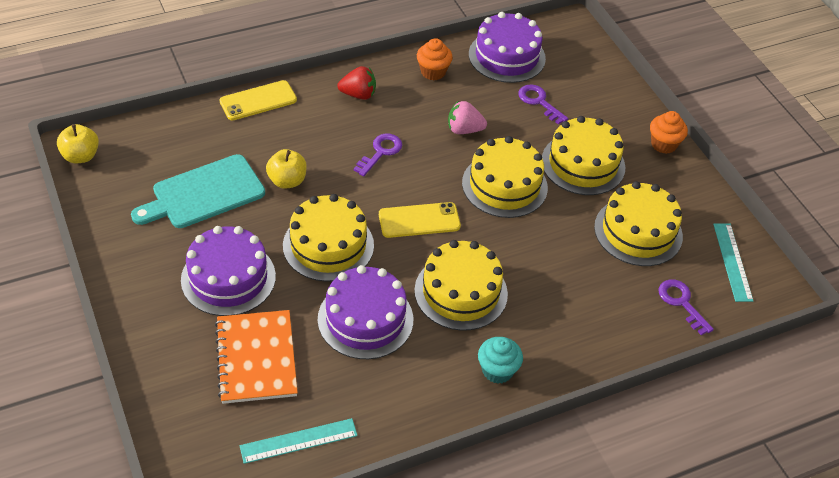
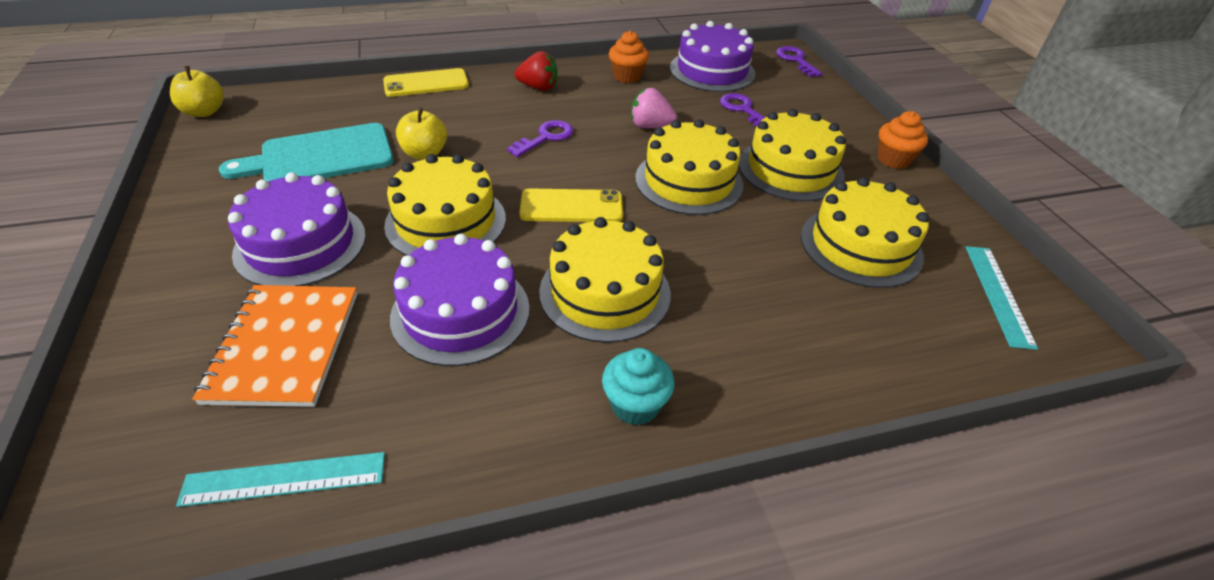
camera: 10 degrees right, 5 degrees down
(681, 303) = (926, 340): purple key -> purple key (795, 60)

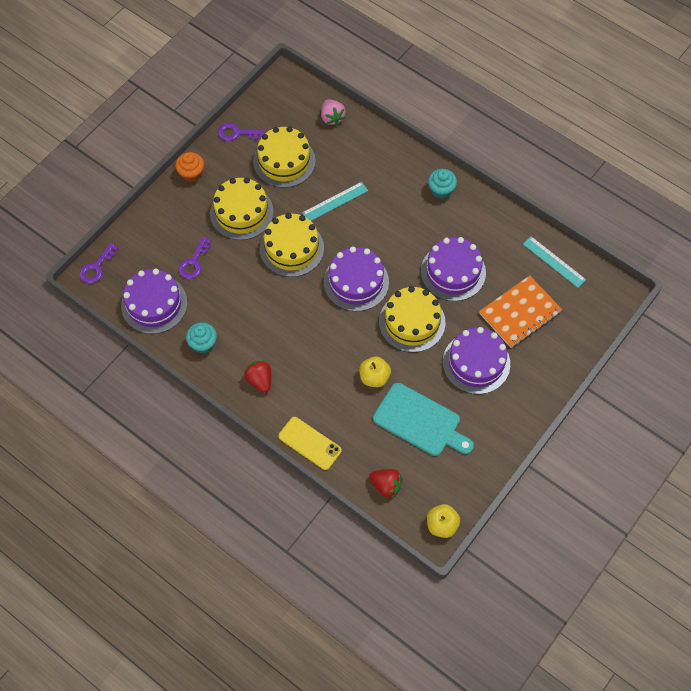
camera: 125 degrees left, 20 degrees up
(305, 102) = (386, 485): none -> red strawberry
(546, 137) = (309, 335): purple key -> purple key (237, 133)
(571, 206) = (356, 282): yellow phone -> purple cake
(605, 292) = (398, 233): yellow cake -> none
(627, 76) = (203, 344): orange cupcake -> turquoise cupcake
(650, 126) = (253, 295): pink strawberry -> pink strawberry (332, 118)
(998, 294) = (277, 106): turquoise ruler -> turquoise ruler (335, 202)

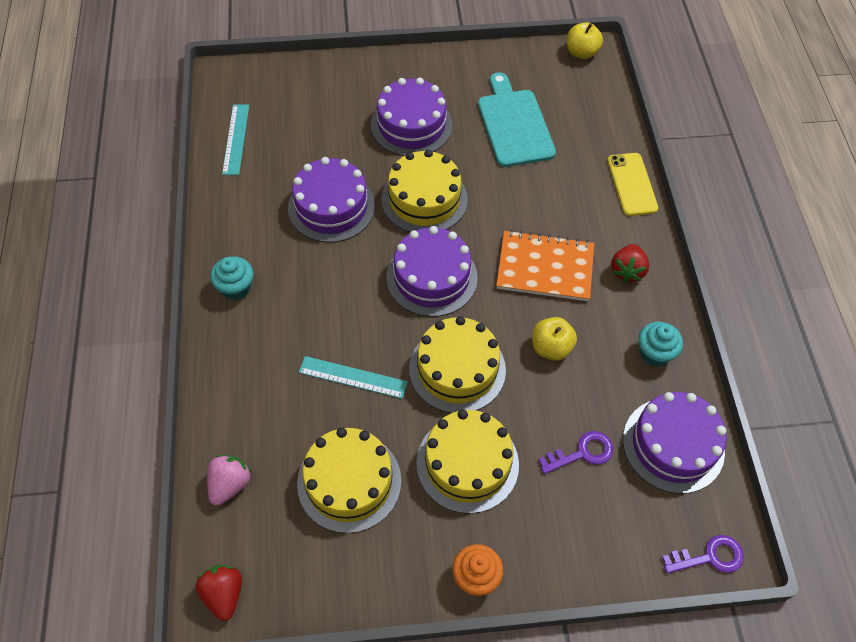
camera: 135 degrees left, 5 degrees down
(237, 133) = (360, 580): purple key -> none
(374, 377) = (514, 185): yellow apple -> yellow apple (551, 347)
(386, 485) = (597, 107): red strawberry -> red strawberry (224, 594)
(520, 313) = (322, 128): orange notebook -> orange notebook (545, 267)

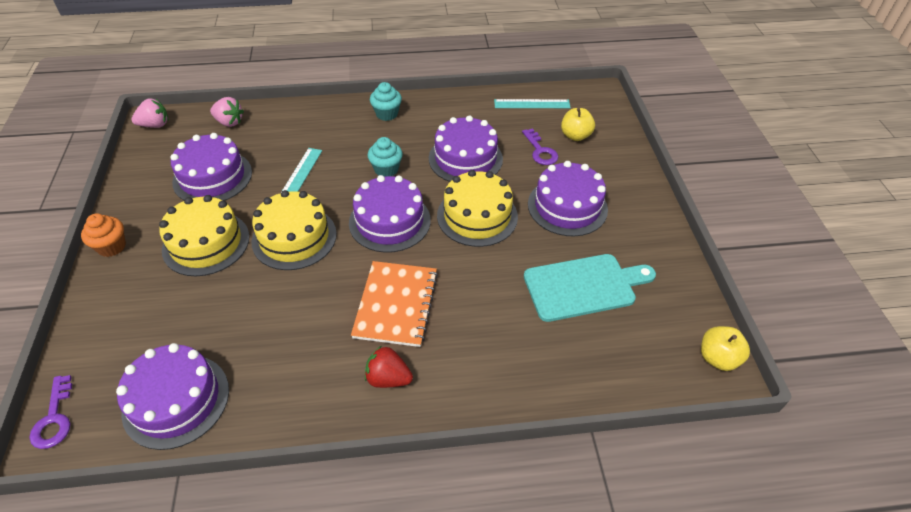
camera: 90 degrees right, 10 degrees down
(224, 594) = (155, 125): red strawberry -> pink strawberry
(349, 482) = (212, 177): yellow cake -> purple cake
(551, 347) = (304, 305): yellow apple -> yellow apple (575, 136)
(582, 453) = (191, 322): purple key -> purple key (540, 151)
(632, 184) = (510, 395): yellow phone -> none
(654, 353) = (282, 394): turquoise cupcake -> turquoise cupcake (386, 169)

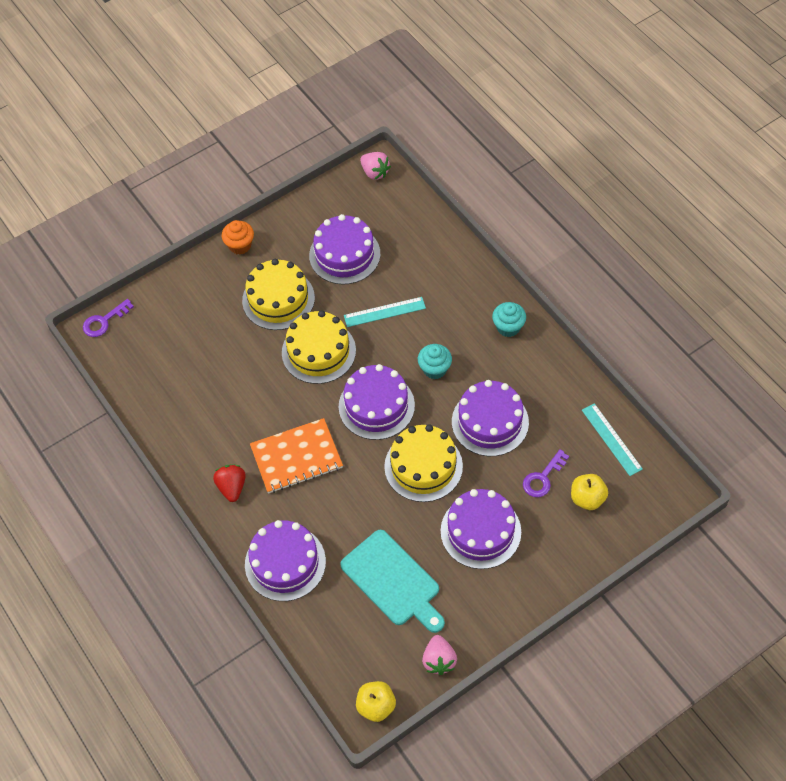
camera: 65 degrees right, 10 degrees up
(176, 400) = (149, 375): purple cake -> purple cake (285, 563)
(229, 122) = (414, 219): pink strawberry -> pink strawberry (439, 660)

